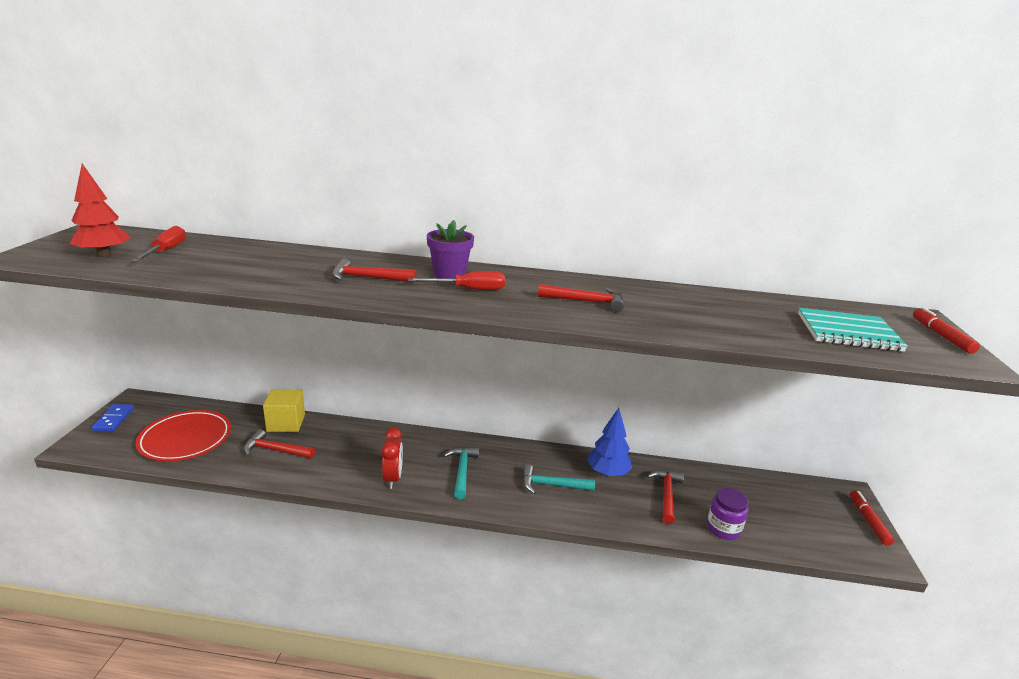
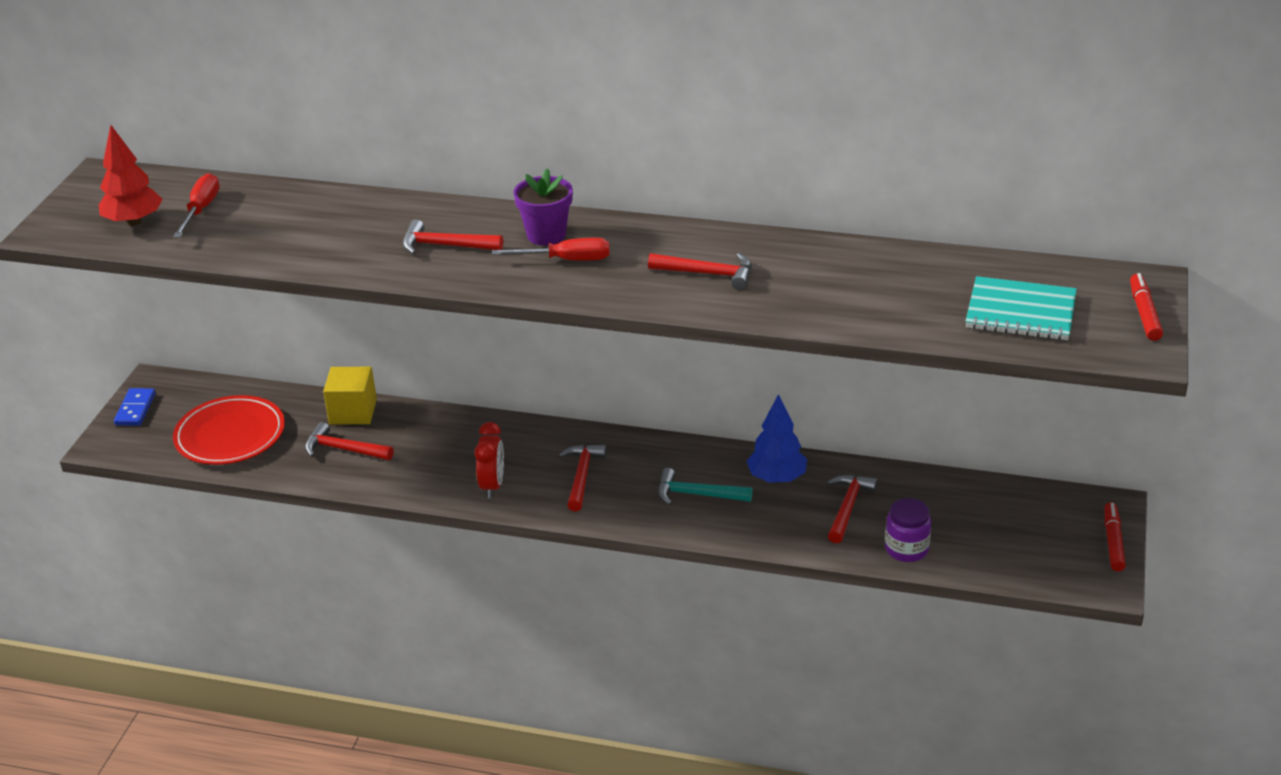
camera: 10 degrees right, 10 degrees up
(462, 471) = (582, 476): turquoise hammer -> red hammer

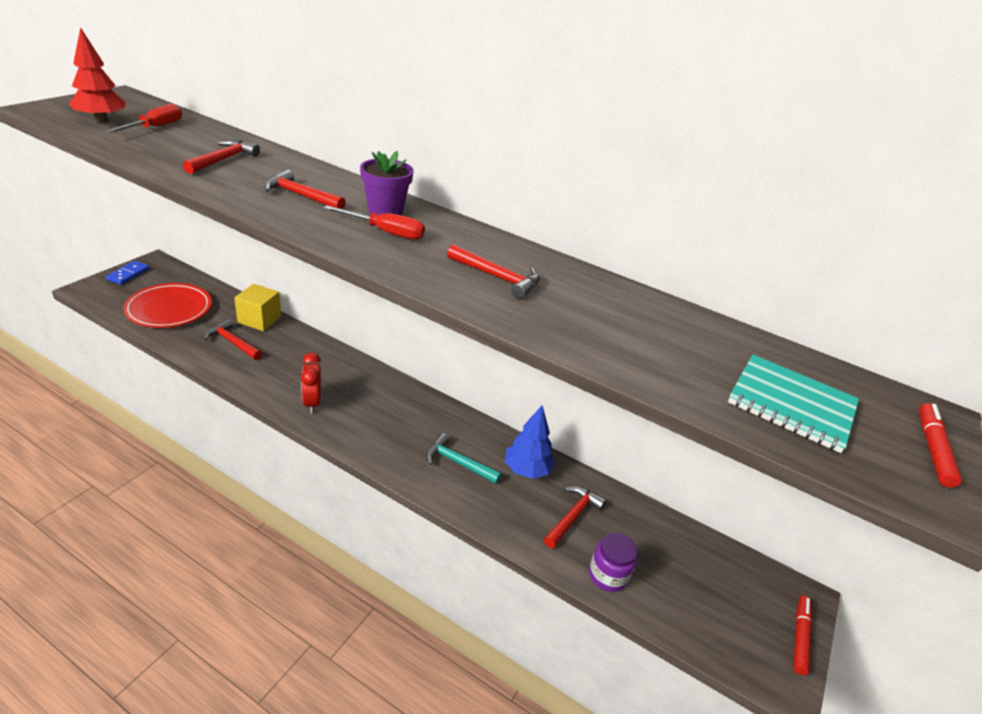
camera: 10 degrees right, 0 degrees up
(492, 485) = (312, 403): red clock -> red clock turned 150 degrees clockwise
(582, 476) = (381, 418): red hammer -> red hammer (223, 160)

